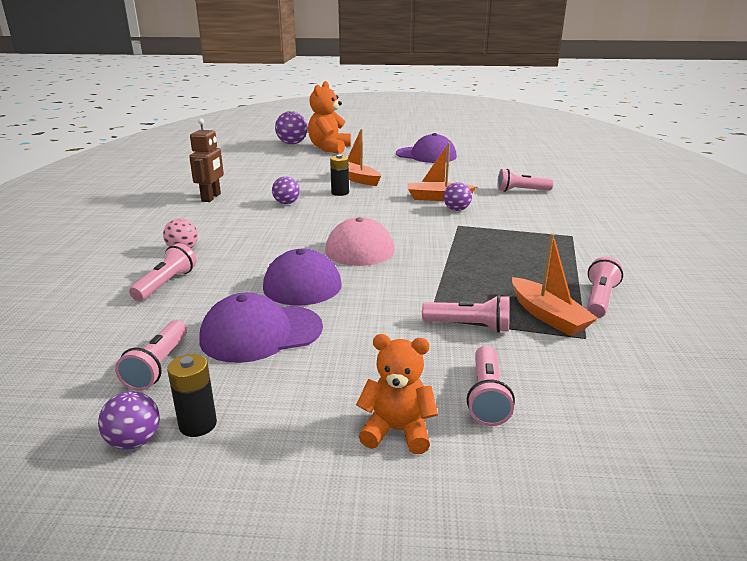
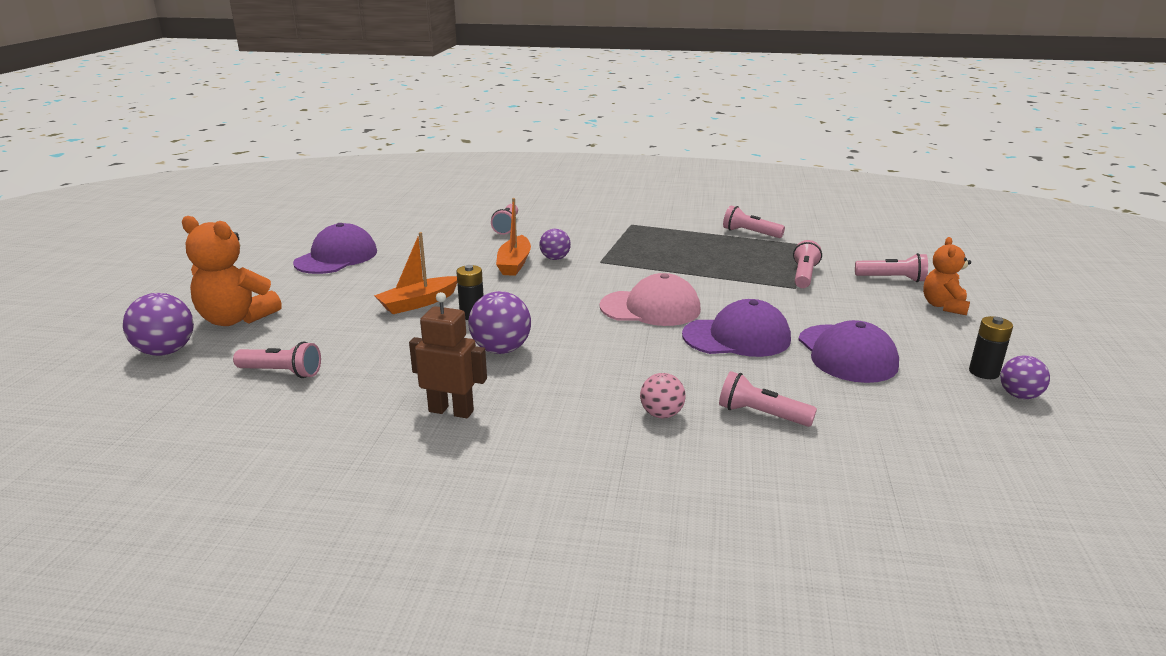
camera: 85 degrees left, 0 degrees up
(158, 366) = (921, 398): pink flashlight -> pink flashlight (282, 372)
(286, 203) = (501, 350): purple ball -> purple ball, size x1.57
(548, 316) = (780, 250): orange boat -> none

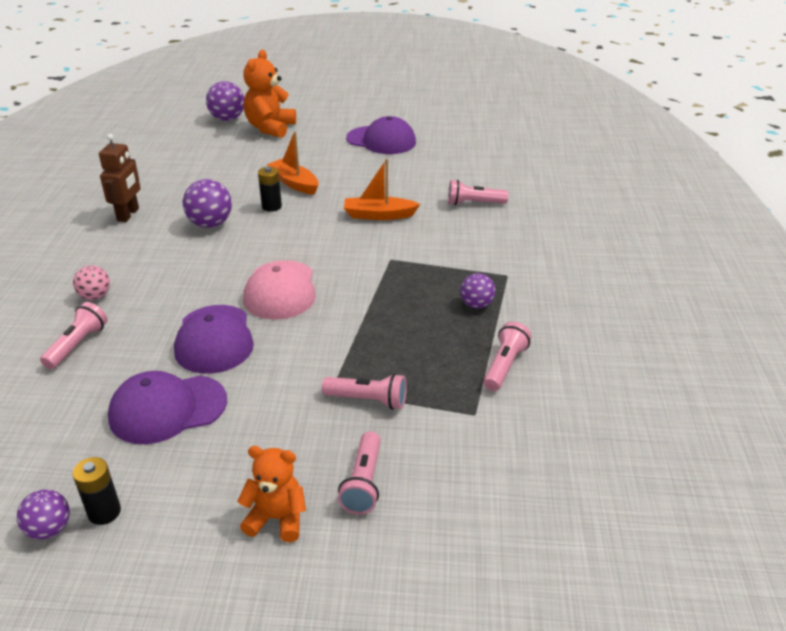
camera: 85 degrees right, 10 degrees up
(282, 372) = (193, 155): pink flashlight -> none
(555, 258) = (394, 234): purple ball -> purple ball (476, 305)

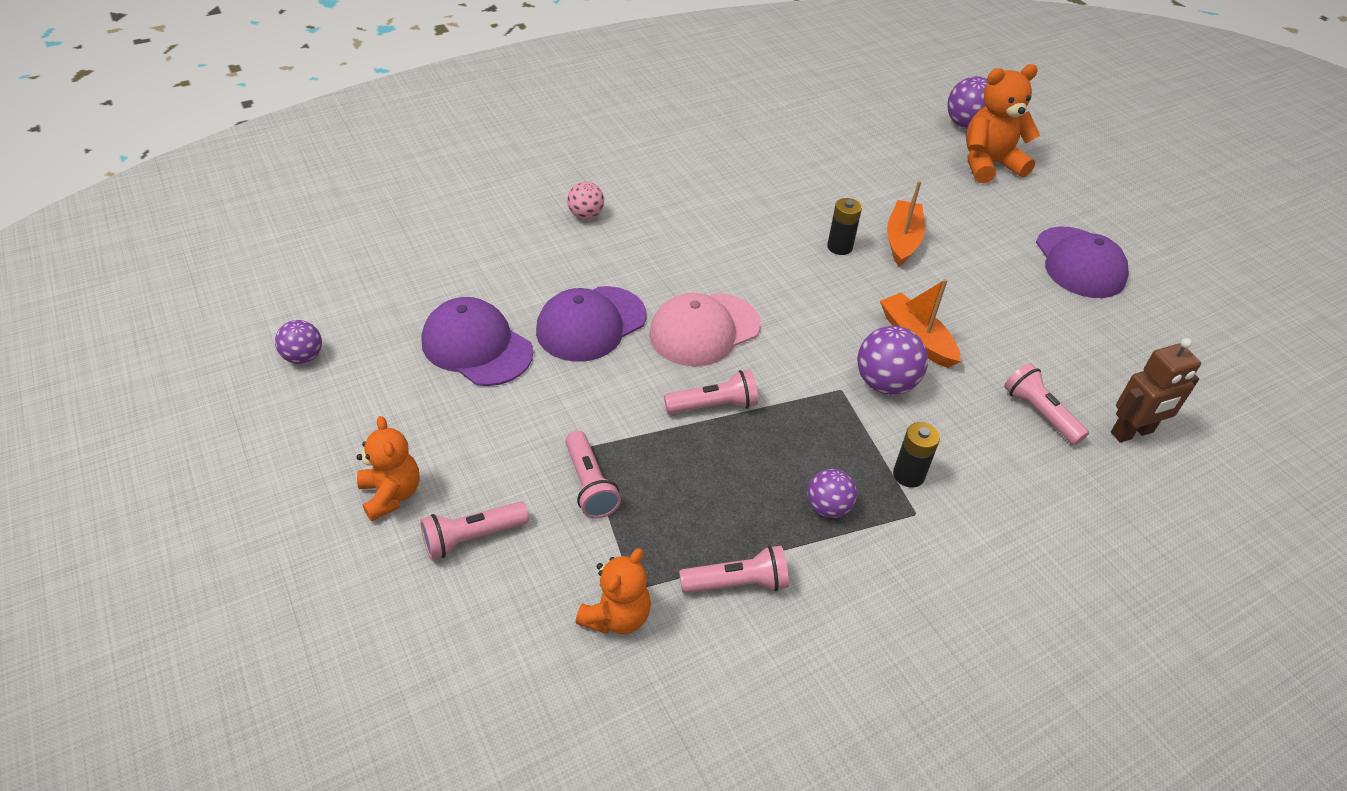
camera: 55 degrees right, 10 degrees up
(77, 345) = (515, 244): pink flashlight -> pink flashlight (714, 405)
(104, 512) = (337, 378): black battery -> black battery (908, 475)
(128, 214) = (722, 162): brown robot -> brown robot (1132, 432)
(210, 224) = (763, 222): purple ball -> purple ball (885, 383)
(491, 431) = (616, 616): none -> orange teddy bear

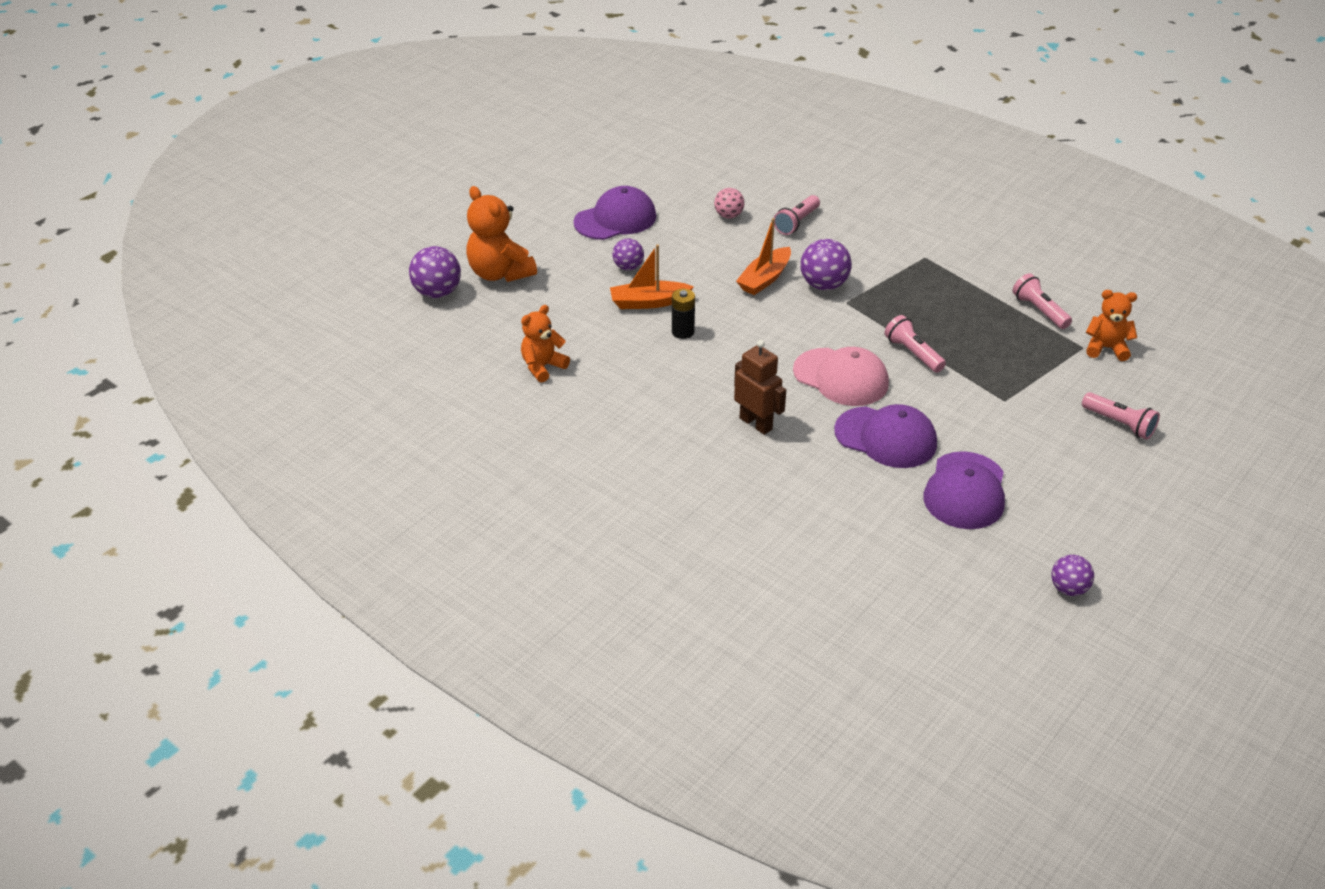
camera: 110 degrees left, 5 degrees down
(391, 494) = (1129, 475): orange teddy bear -> orange teddy bear (543, 367)
(586, 215) = (750, 488): pink ball -> pink ball (728, 216)
(590, 485) = (1031, 388): pink flashlight -> none
(828, 507) = (952, 289): purple ball -> purple ball (628, 267)
(908, 475) = (897, 264): black battery -> none
(1132, 432) = (784, 189): brown robot -> brown robot (756, 423)

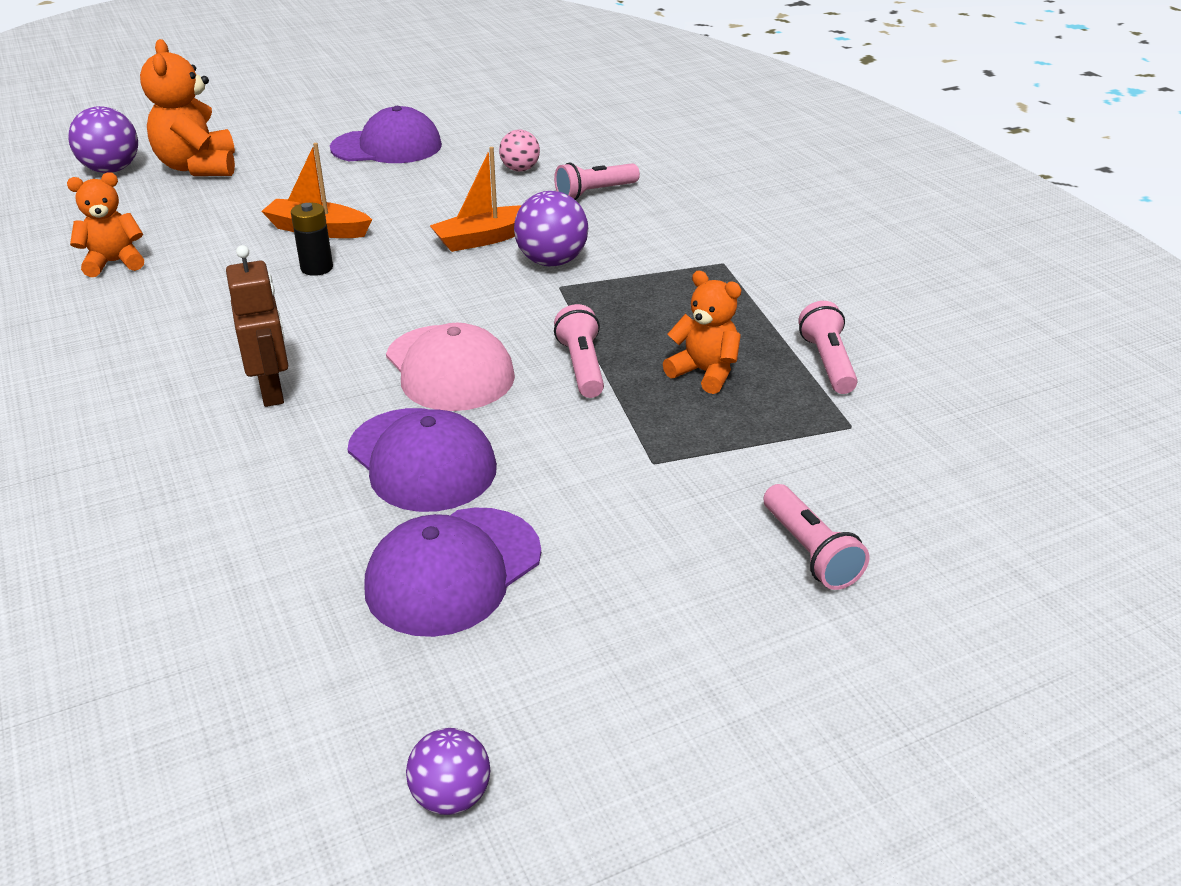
camera: 25 degrees right, 5 degrees down
(628, 267) = (341, 192): purple ball -> none
(1106, 348) = (889, 438): orange teddy bear -> orange teddy bear (704, 372)

